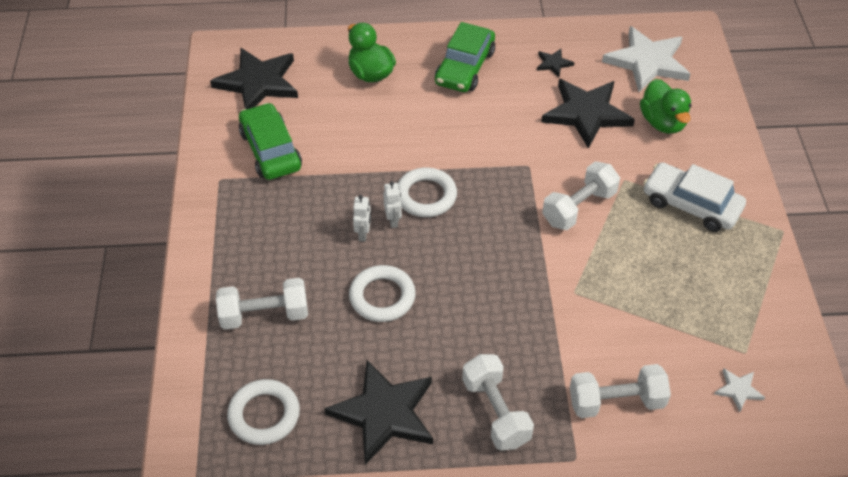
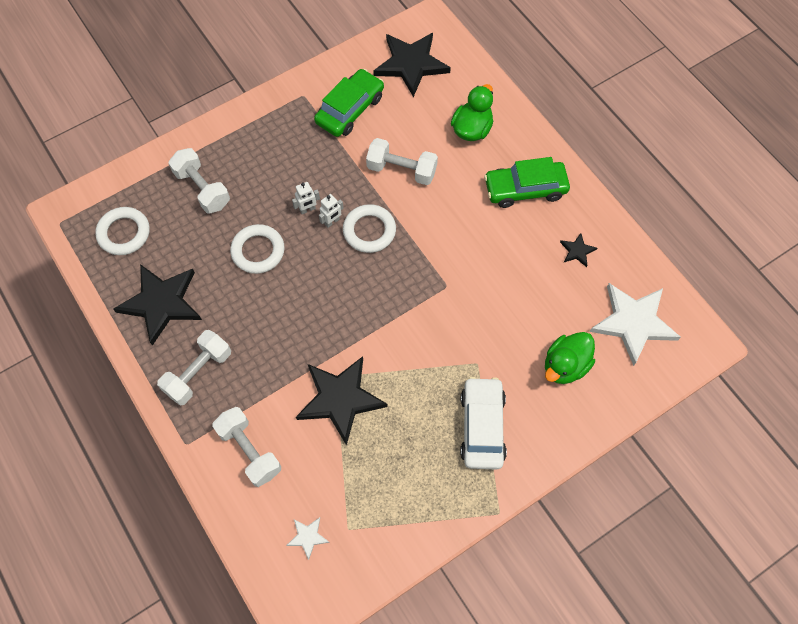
camera: 60 degrees right, 15 degrees up
(579, 207) = (425, 342): white dumbbell -> white dumbbell (401, 170)
(586, 113) = (535, 302): black star -> black star (340, 399)

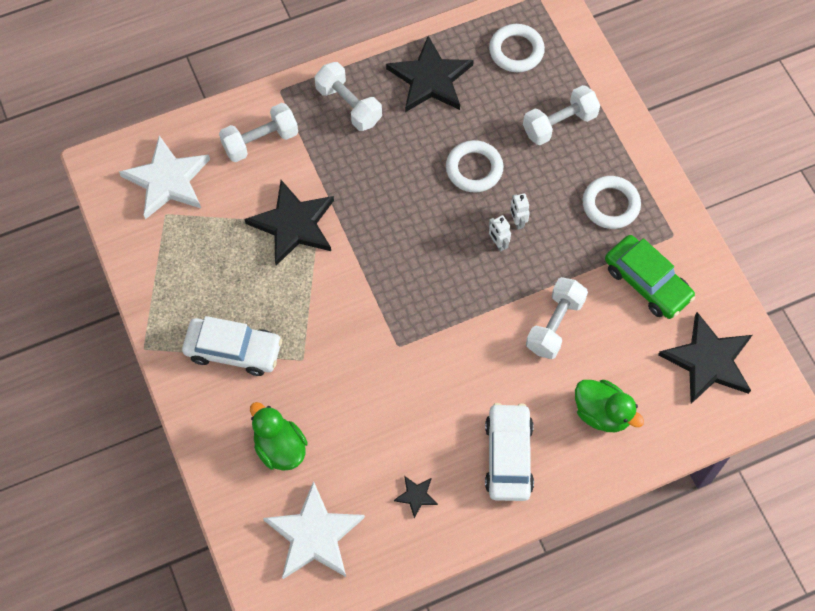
camera: 100 degrees right, 0 degrees up
(307, 537) = (167, 180): white star -> white star, size x2.27
(369, 231) = (480, 279): white ring -> white ring (610, 205)
(525, 189) = (508, 456): green car -> white car

